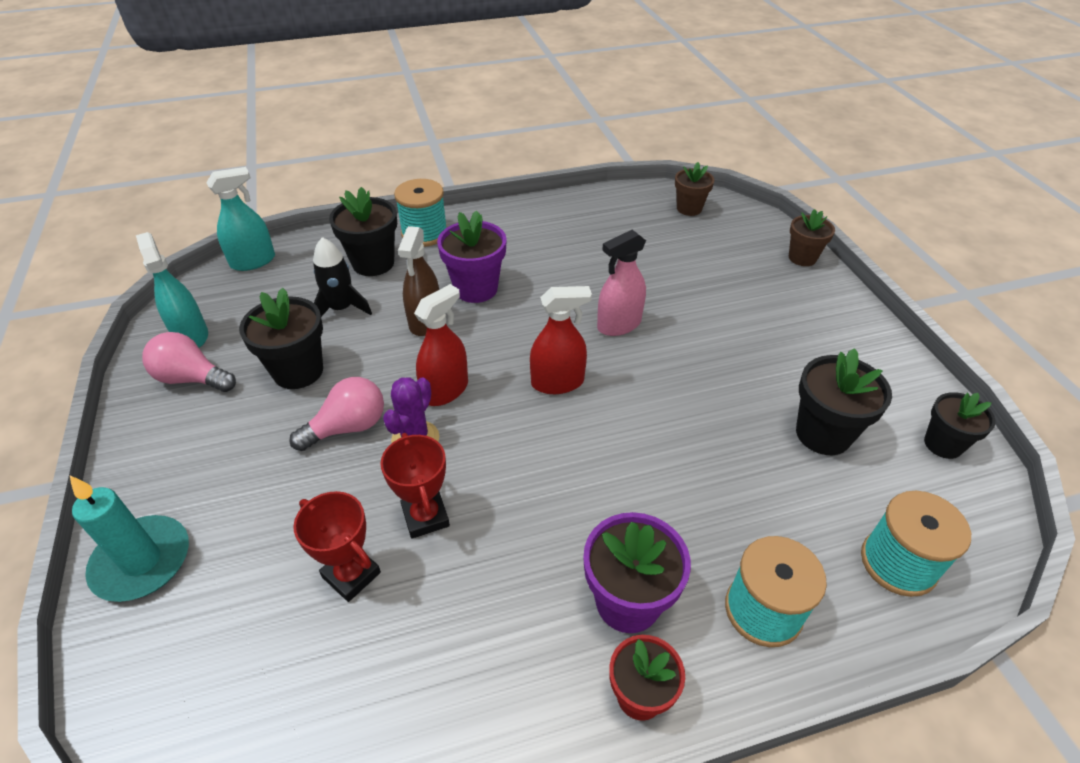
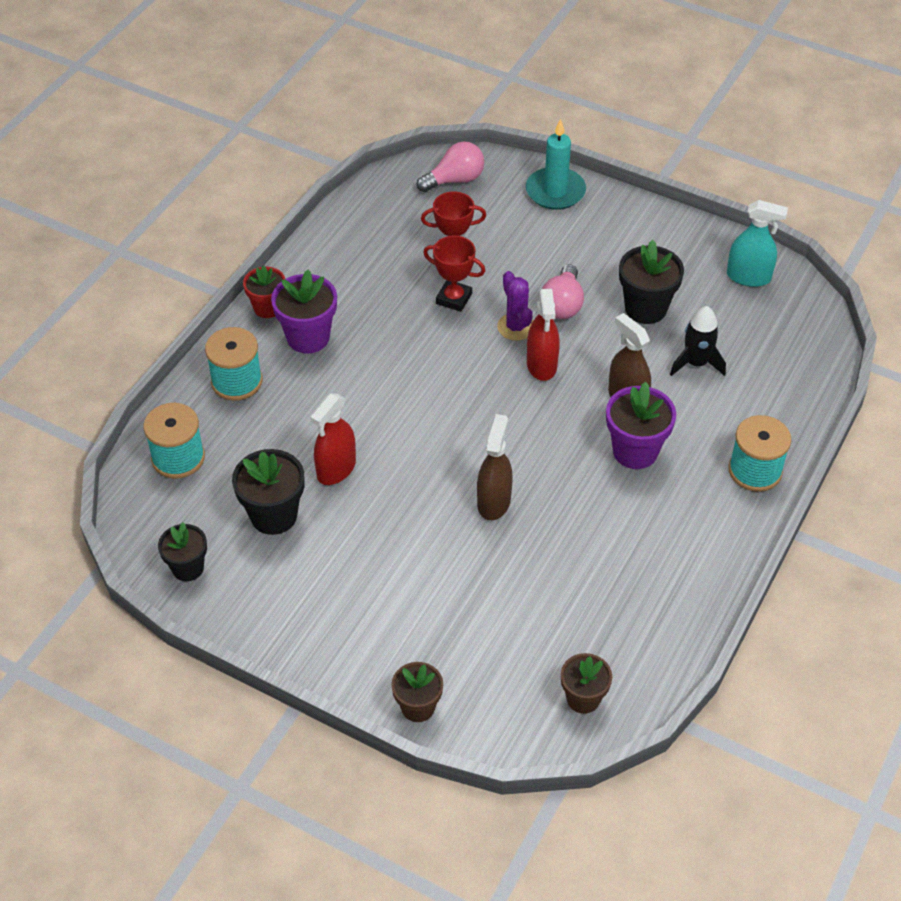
camera: 135 degrees right, 5 degrees up
(192, 378) = (695, 260): pink light bulb -> pink light bulb (455, 180)
(253, 261) = (822, 346): turquoise spray bottle -> none
(373, 263) = (741, 413): black flower pot -> none
(557, 382) = (480, 423): red spray bottle -> red spray bottle (336, 469)
(619, 324) = (494, 502): pink spray bottle -> brown spray bottle

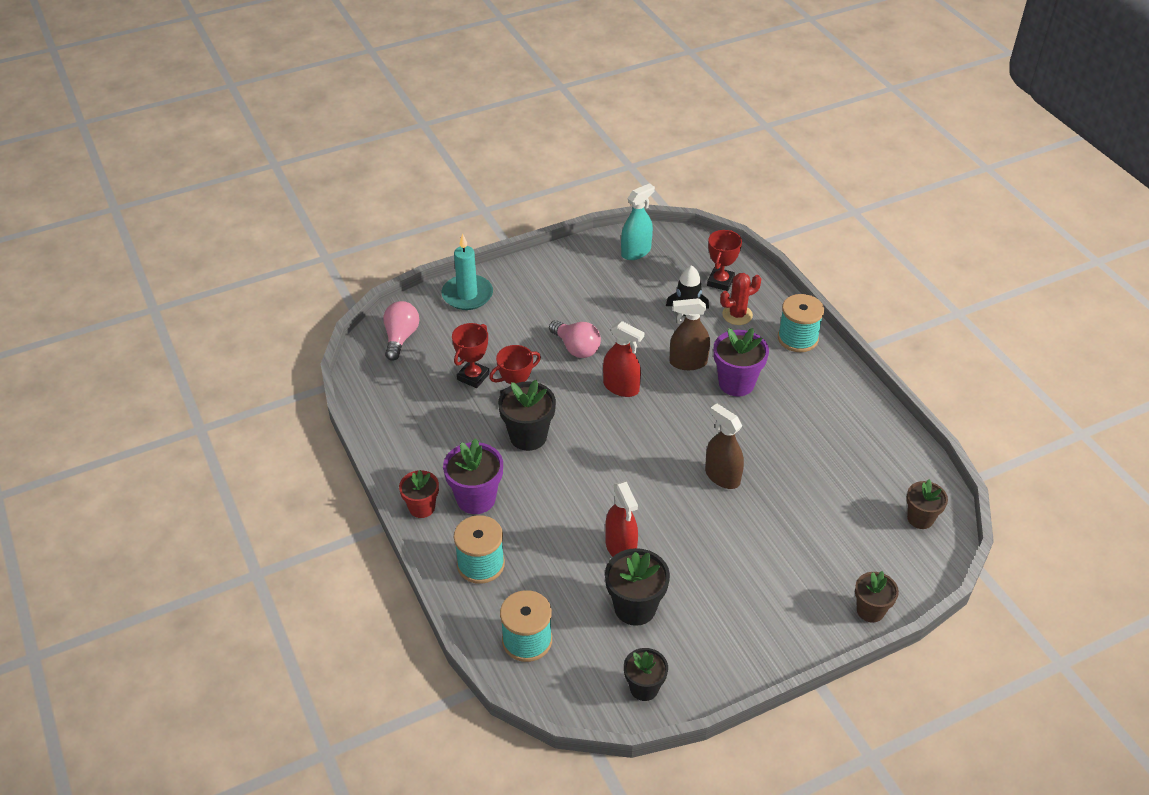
camera: 55 degrees left, 5 degrees down
(516, 327) = (574, 381): purple cactus -> none
(645, 308) = (618, 311): black flower pot -> black flower pot (528, 436)
(738, 403) = (737, 315): none -> red cactus
(776, 365) = (720, 282): none -> red trophy

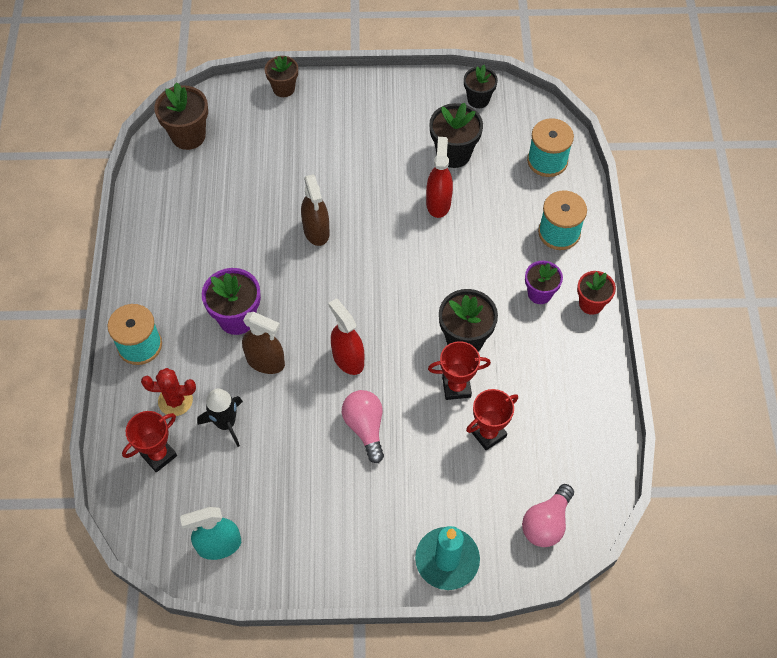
camera: 155 degrees left, 15 degrees up
(476, 499) = (539, 293): purple flower pot -> purple flower pot, size x0.66
(920, 518) = (188, 136): brown flower pot -> brown flower pot, size x1.51

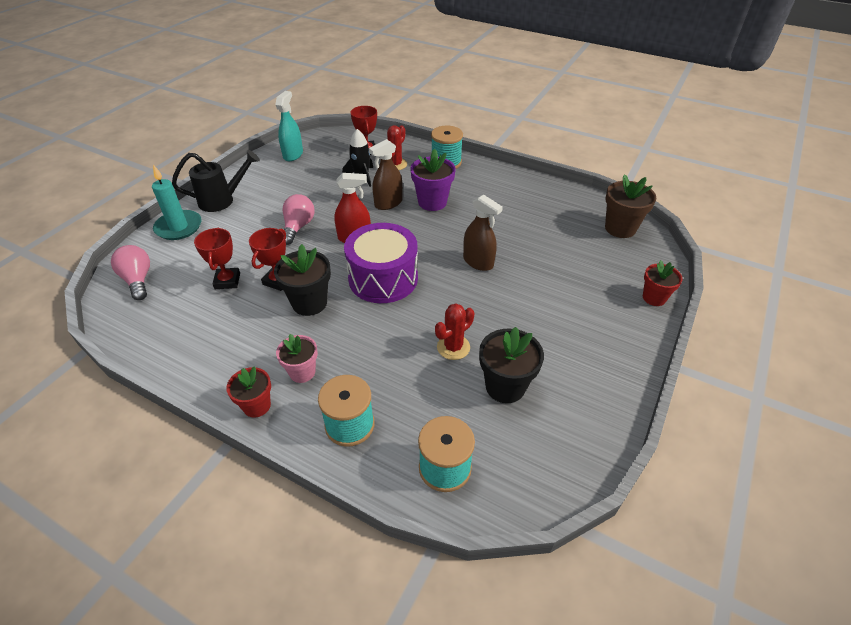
camera: 120 degrees right, 15 degrees down
(283, 88) = (654, 298): brown flower pot -> red flower pot
(316, 231) = (478, 262): brown spray bottle -> brown spray bottle turned 150 degrees counterclockwise
(365, 427) = (298, 227): pink light bulb -> pink light bulb turned 90 degrees counterclockwise
(369, 553) = (223, 200): none -> black watering can
(392, 297) = (383, 278): none -> purple drum
(438, 203) = (453, 347): red spray bottle -> red cactus
(478, 99) = (571, 447): black flower pot -> none
(539, 293) = (302, 372): purple flower pot -> pink flower pot

